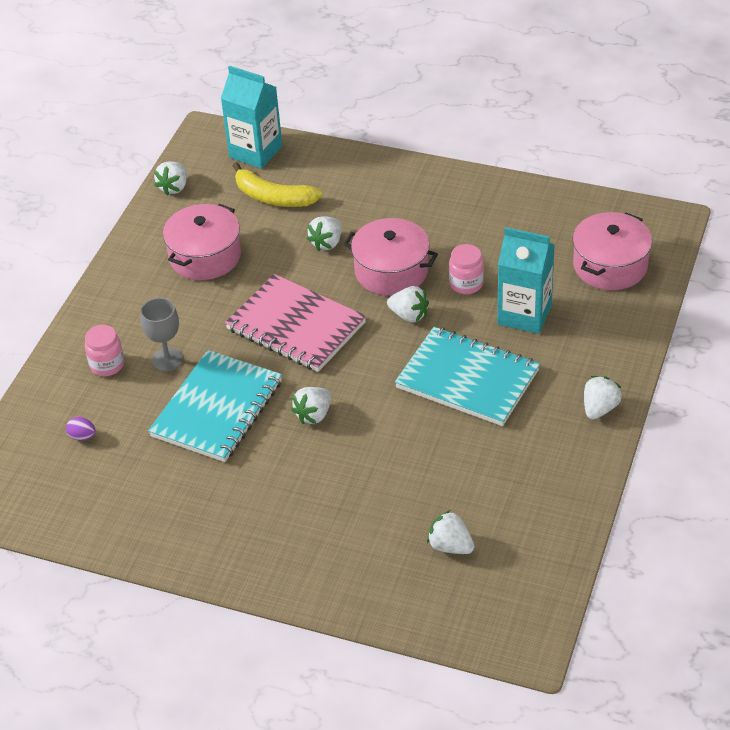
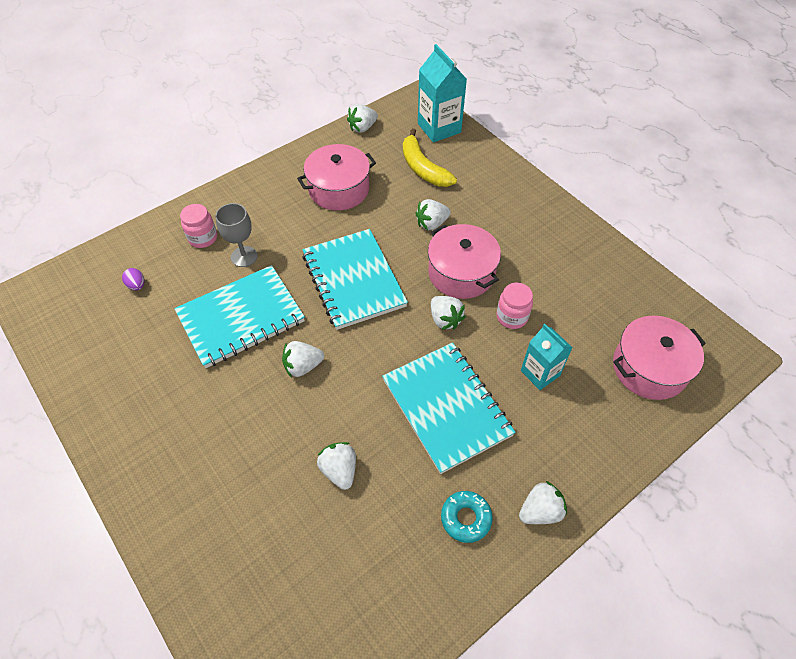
camera: 30 degrees right, 10 degrees up
(295, 326) = (353, 280): pink notebook -> turquoise notebook
(450, 546) = (303, 572): white strawberry -> white strawberry (339, 470)
(524, 314) = (540, 373): turquoise carton -> turquoise carton, size x0.66
(547, 444) = (466, 518): none -> turquoise donut

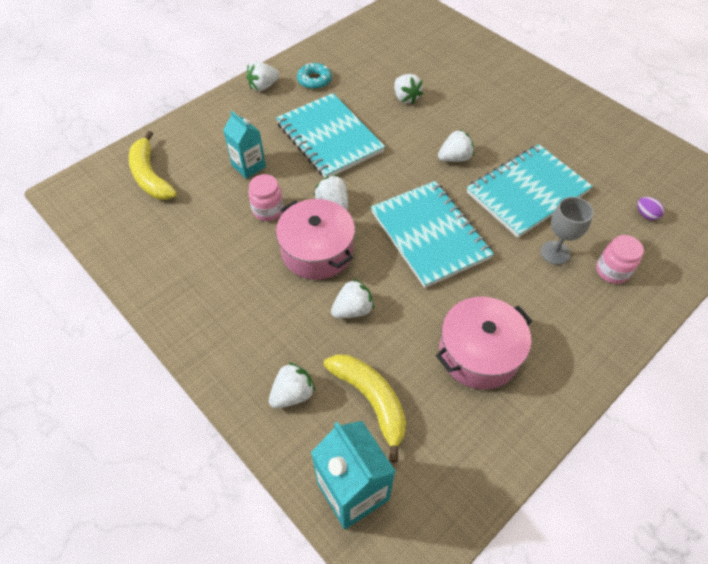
camera: 175 degrees right, 0 degrees up
(362, 128) = (476, 481): white strawberry -> white strawberry (292, 394)
(649, 368) = (150, 176): pink pot -> yellow banana

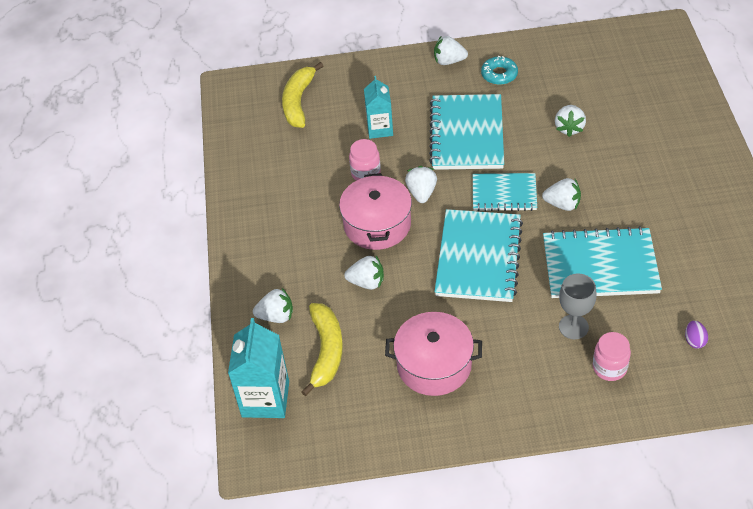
camera: 40 degrees right, 5 degrees down
(402, 171) = (504, 194): none -> turquoise notebook

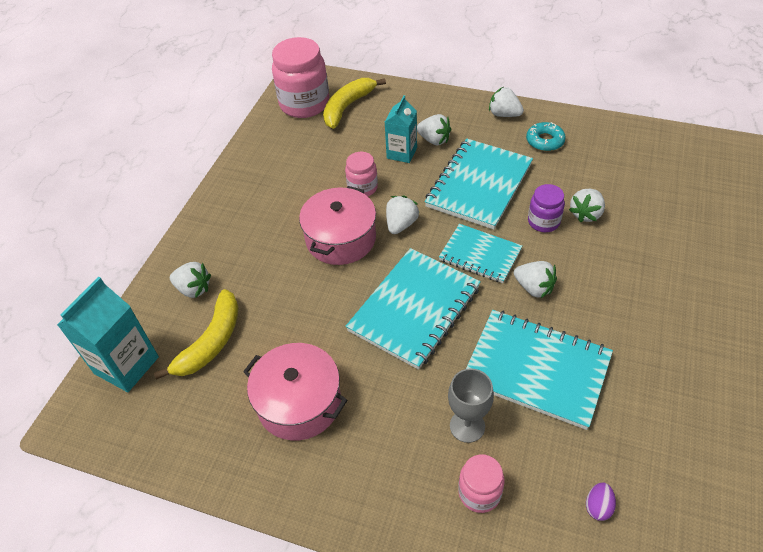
camera: 25 degrees right, 0 degrees up
(254, 113) = (304, 104): none -> pink jar
(367, 282) = (294, 290): white strawberry -> white strawberry (434, 140)
(539, 147) = (543, 222): none -> purple jar

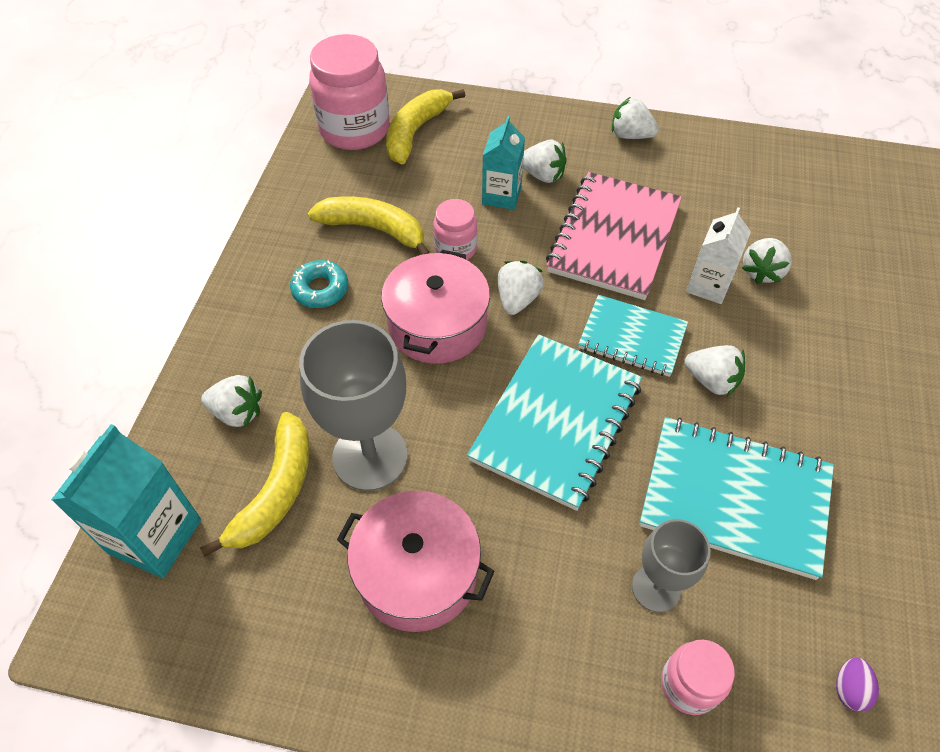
camera: 10 degrees left, 5 degrees up
(279, 324) = (370, 456): none -> grey goblet
(307, 172) = (374, 229): none -> yellow banana
(479, 185) = (613, 238): turquoise notebook -> pink notebook
(543, 222) = (708, 285): purple jar -> white carton
(545, 141) = (690, 171): turquoise donut -> turquoise donut (320, 289)

